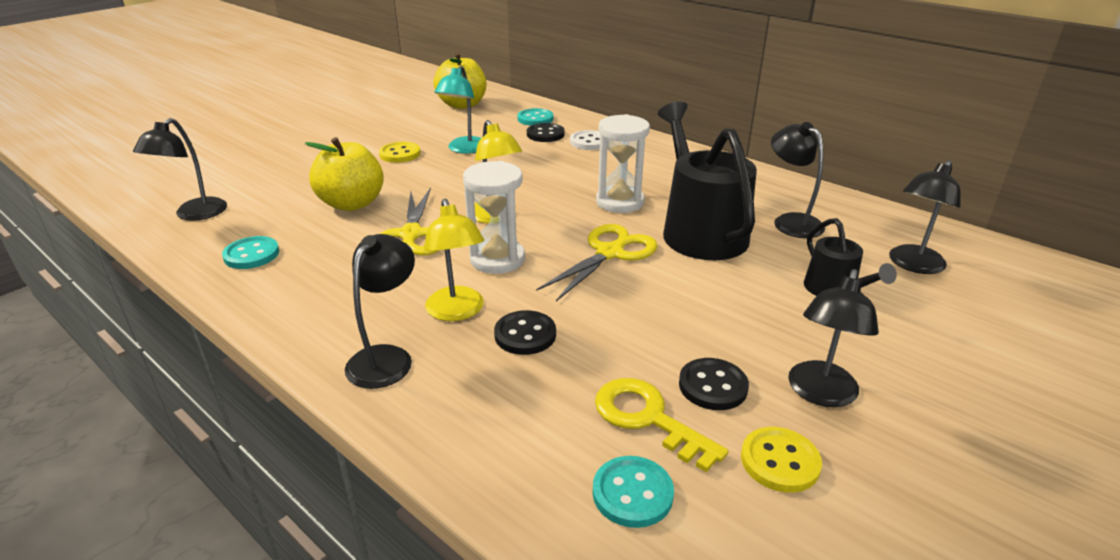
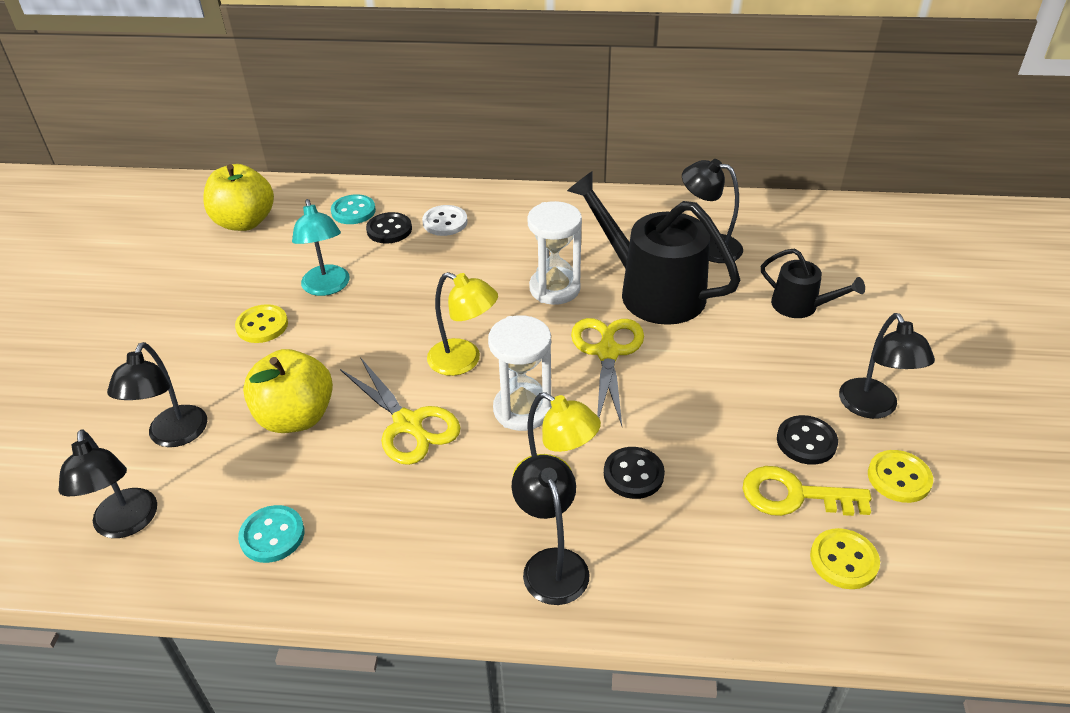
camera: 35 degrees left, 10 degrees up
(632, 493) = (843, 560): turquoise button -> yellow button
(912, 265) = (827, 253): black lamp -> black lamp (173, 436)

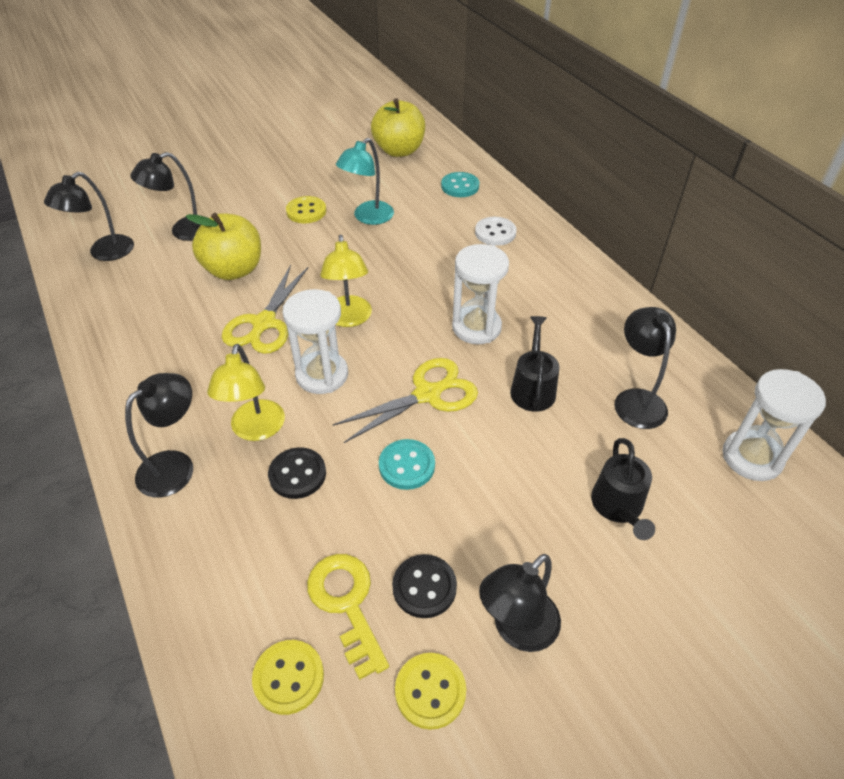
camera: 55 degrees right, 5 degrees up
(272, 535) = (127, 314): turquoise button -> turquoise button (407, 465)
(389, 230) = (457, 212): black button -> none
(652, 291) = (533, 388): black watering can -> black watering can, size x0.52
(801, 225) = (751, 457): none -> white hourglass

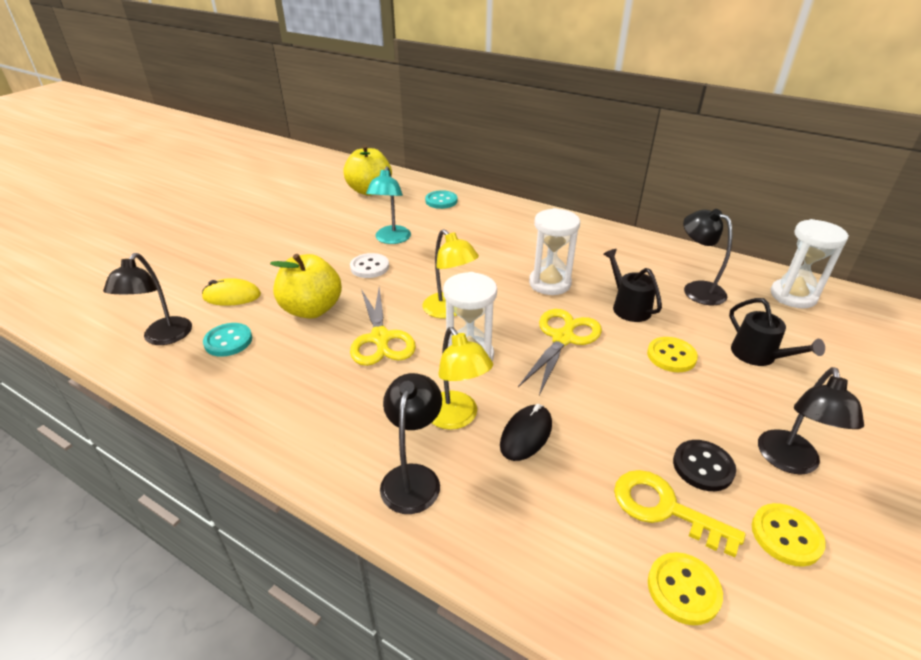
camera: 30 degrees left, 10 degrees down
(183, 231) = (232, 296): black lamp -> yellow mouse
(297, 474) = (526, 435): black button -> black mouse
(306, 211) = (334, 250): yellow button -> yellow button (671, 356)
(407, 465) = (600, 391): turquoise button -> turquoise button (228, 341)
(495, 233) = (498, 222): white button -> white button (369, 267)

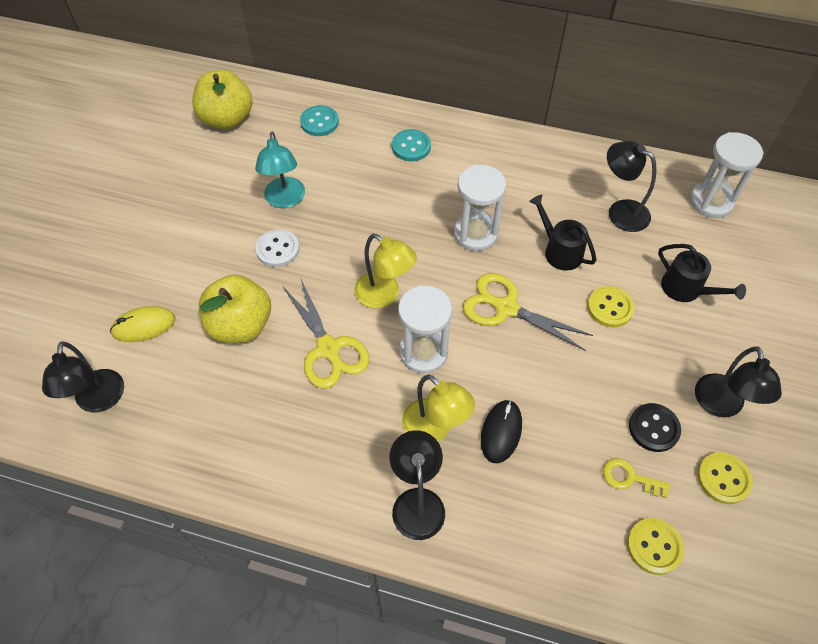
camera: 15 degrees left, 20 degrees up
(228, 341) = (172, 389): turquoise button -> turquoise button (411, 147)
(563, 338) = (506, 308): yellow scissors -> yellow scissors turned 75 degrees counterclockwise
(664, 508) = (629, 478): yellow key -> yellow key, size x0.64

